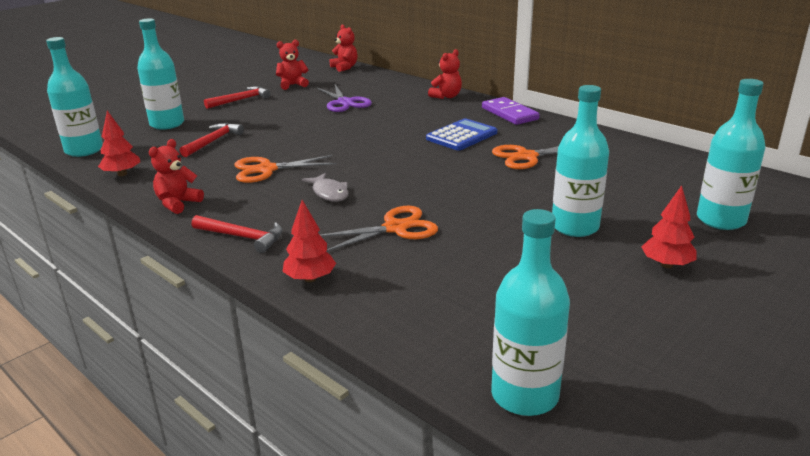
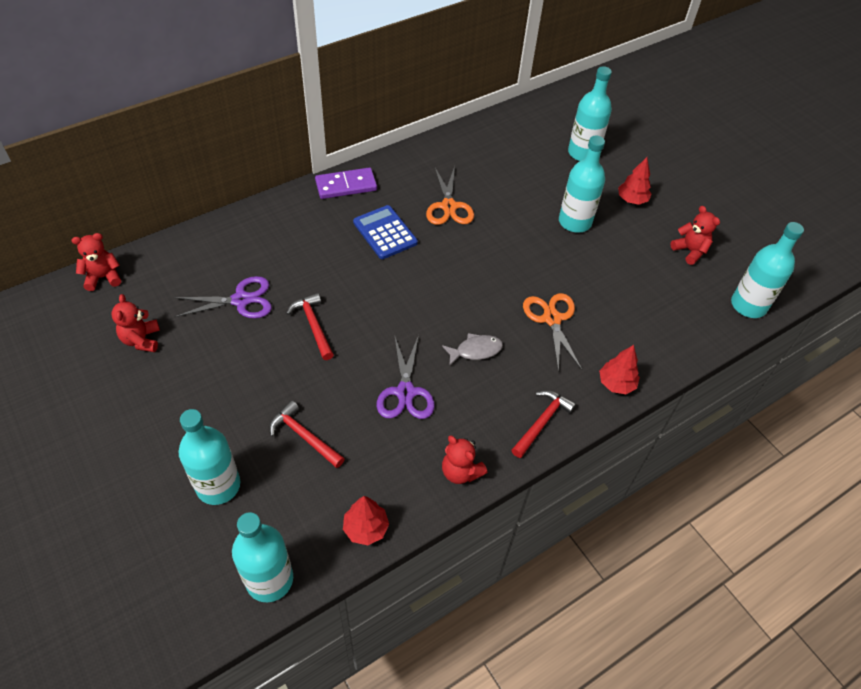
camera: 80 degrees left, 25 degrees up
(241, 100) = (169, 400): red hammer -> red hammer (313, 325)
(267, 169) = (405, 392): orange scissors -> purple scissors
(446, 96) = (271, 214): red teddy bear -> red teddy bear (690, 251)

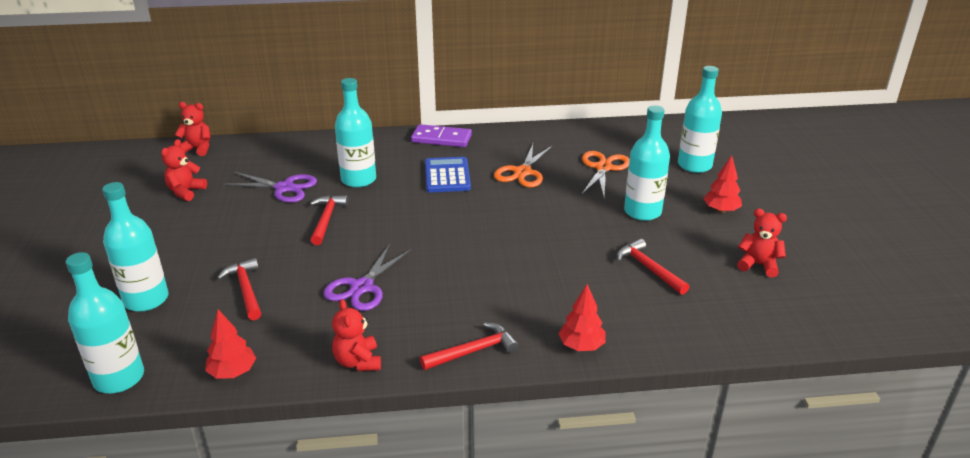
camera: 30 degrees right, 20 degrees down
(475, 350) = (456, 277): grey fish -> none
(552, 319) = (555, 276): orange scissors -> orange scissors (603, 168)
(616, 284) = (649, 268): none -> red hammer
(690, 251) = (758, 265): red teddy bear -> red teddy bear turned 60 degrees counterclockwise
(748, 305) = (798, 328): turquoise bottle -> turquoise bottle (358, 179)

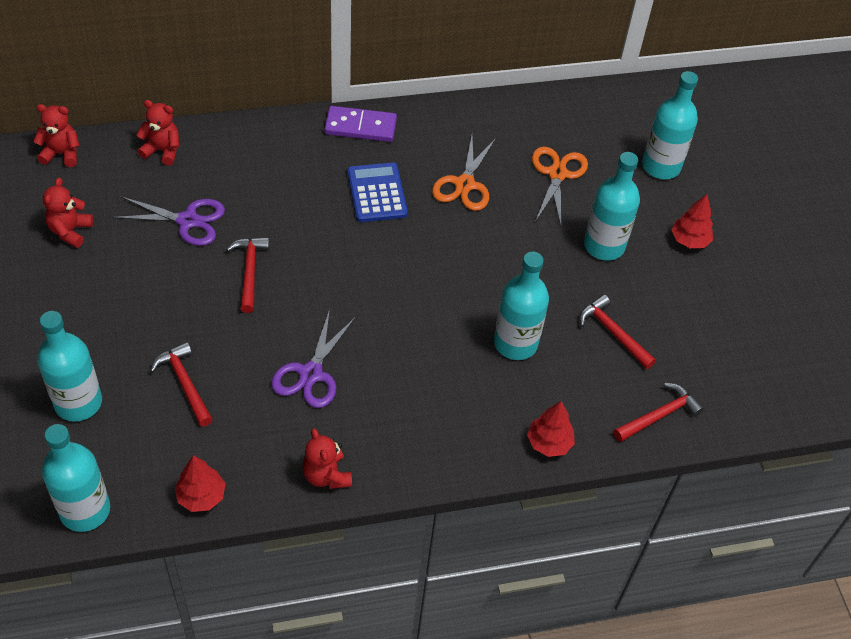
camera: 10 degrees left, 20 degrees up
(358, 179) = (273, 203): turquoise bottle -> turquoise bottle (515, 343)
(473, 351) = (442, 455): red hammer -> red hammer (659, 415)
(758, 265) = (726, 322): red teddy bear -> red teddy bear (162, 150)

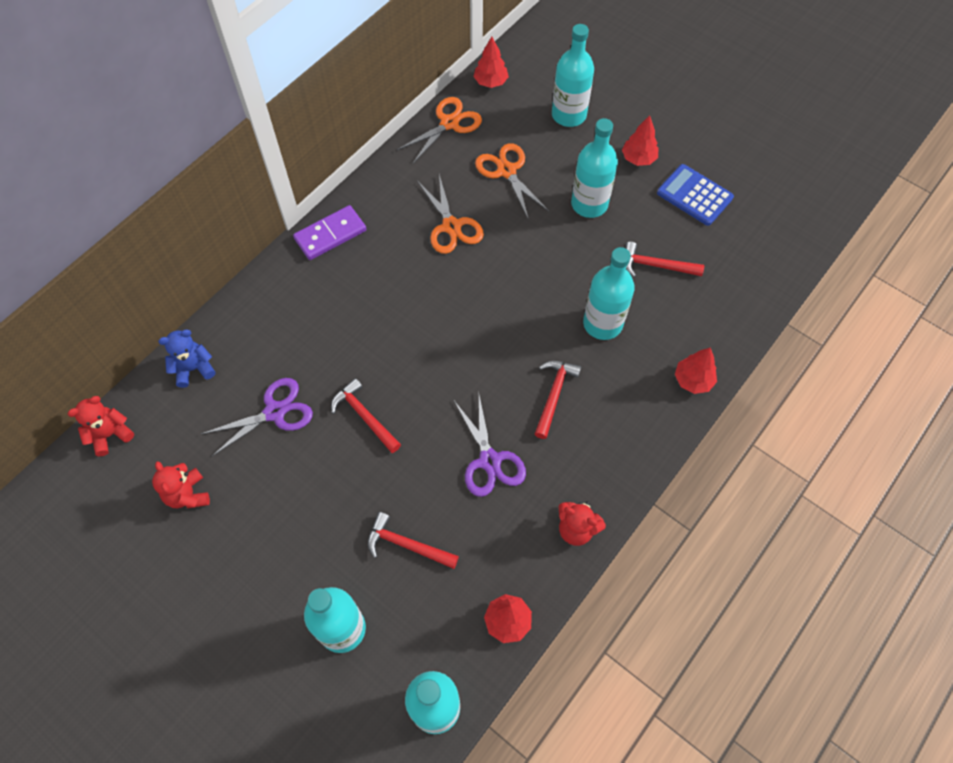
camera: 35 degrees left, 10 degrees up
(162, 150) = (194, 368): red teddy bear -> blue teddy bear
(377, 193) = (396, 280): blue calculator -> blue calculator (694, 195)
(546, 108) = (449, 123): none -> orange scissors
(616, 99) = (491, 82): none -> red tree
(659, 415) = (739, 304): red hammer -> red hammer (554, 395)

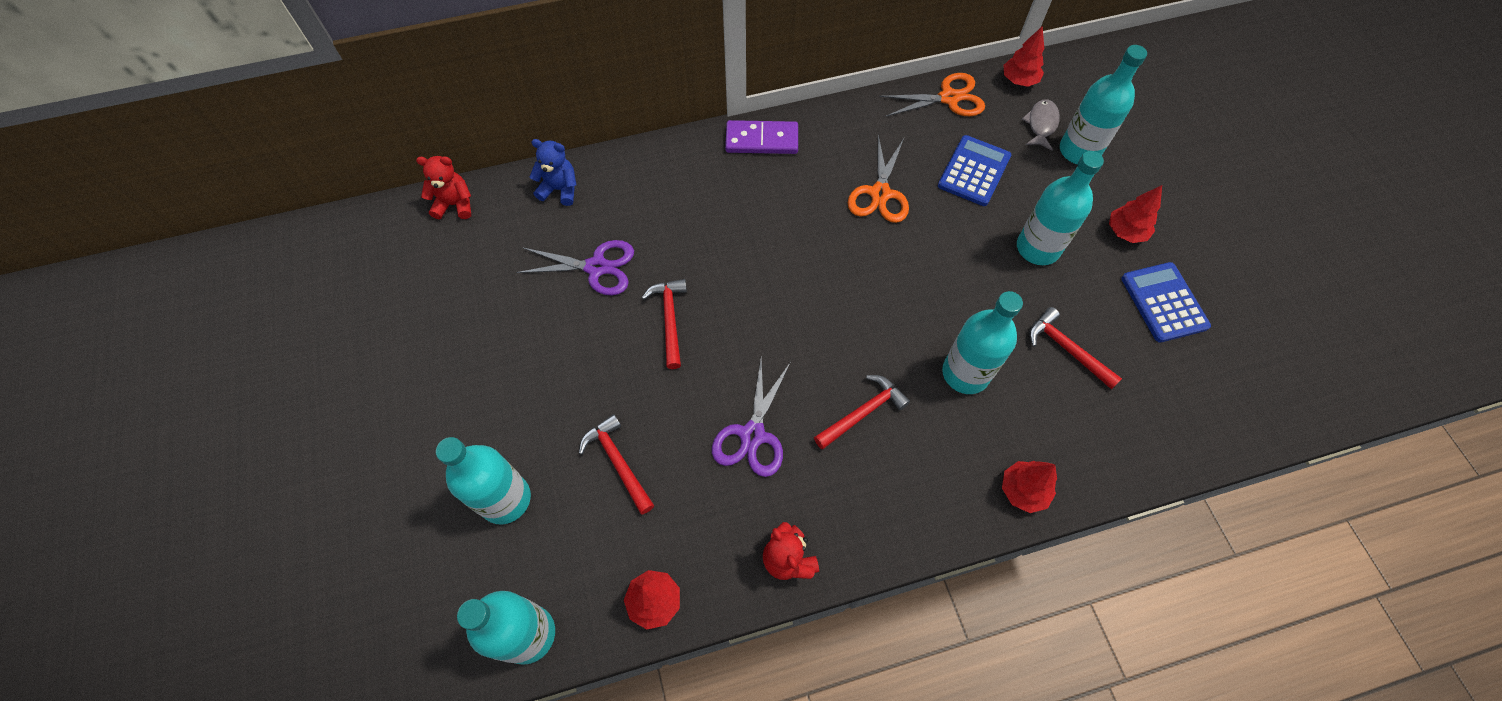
camera: 35 degrees right, 0 degrees up
(188, 494) = (474, 293): red teddy bear -> none
(507, 171) = (974, 171): orange scissors -> blue calculator
(529, 109) = (1041, 124): none -> grey fish

